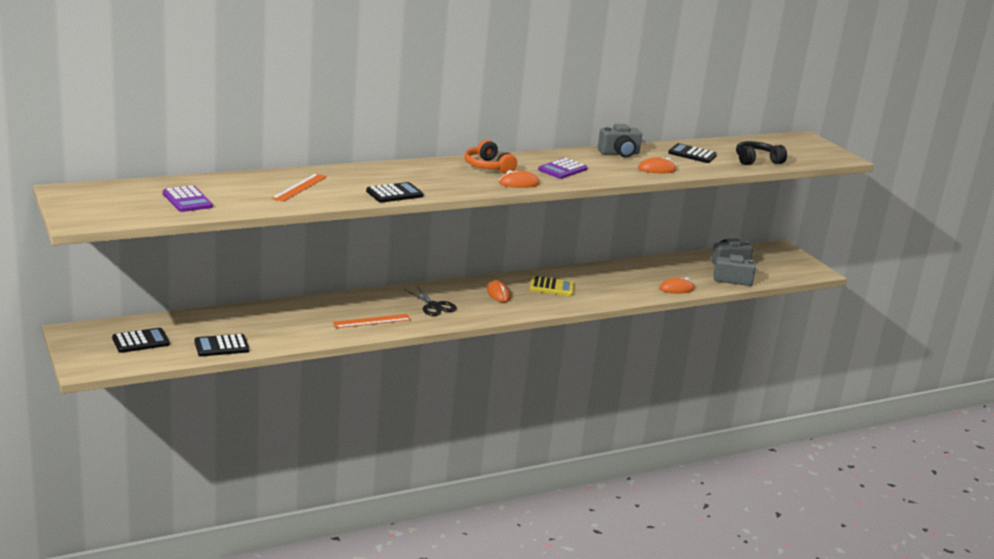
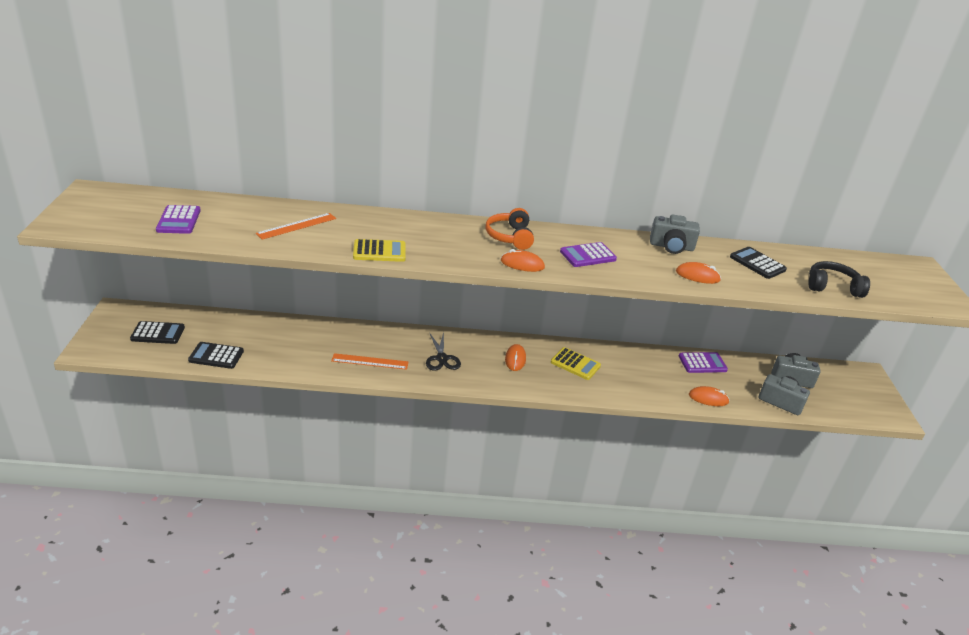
camera: 25 degrees right, 10 degrees up
(394, 194) = (379, 251): black calculator -> yellow calculator
(653, 266) = (702, 363): none -> purple calculator

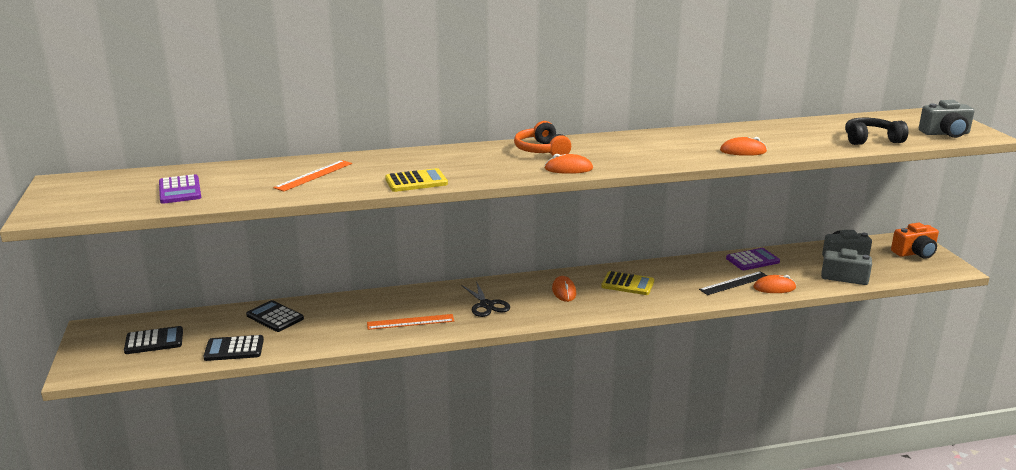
camera: 10 degrees left, 10 degrees down
(588, 255) = (628, 152): purple calculator -> none
(671, 247) = (703, 134): grey camera -> grey camera (945, 133)
(673, 385) = (734, 283): none -> black ruler
(757, 263) = (791, 134): black calculator -> black calculator (275, 317)
(863, 389) = (915, 253): none -> orange camera

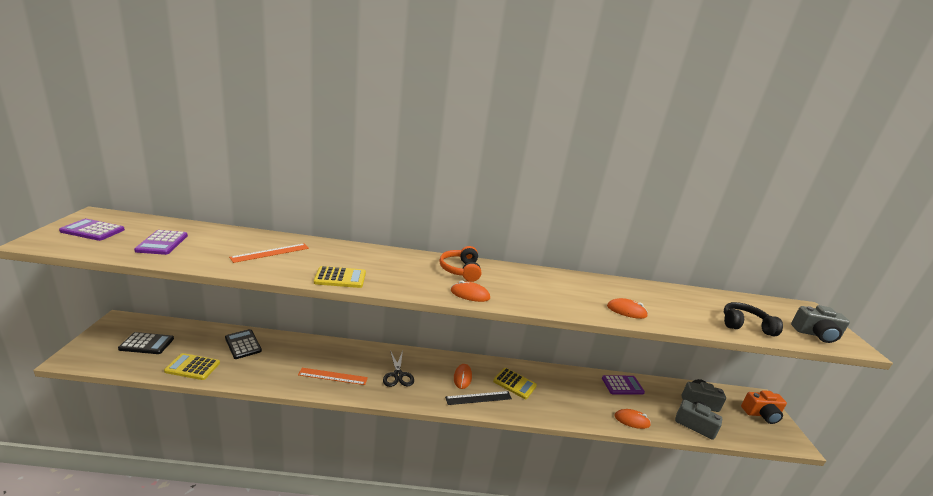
camera: 10 degrees right, 0 degrees up
(82, 195) = (93, 230): none -> purple calculator
(234, 349) = (192, 367): black calculator -> yellow calculator
(734, 283) = (600, 406): black ruler -> black ruler (478, 398)

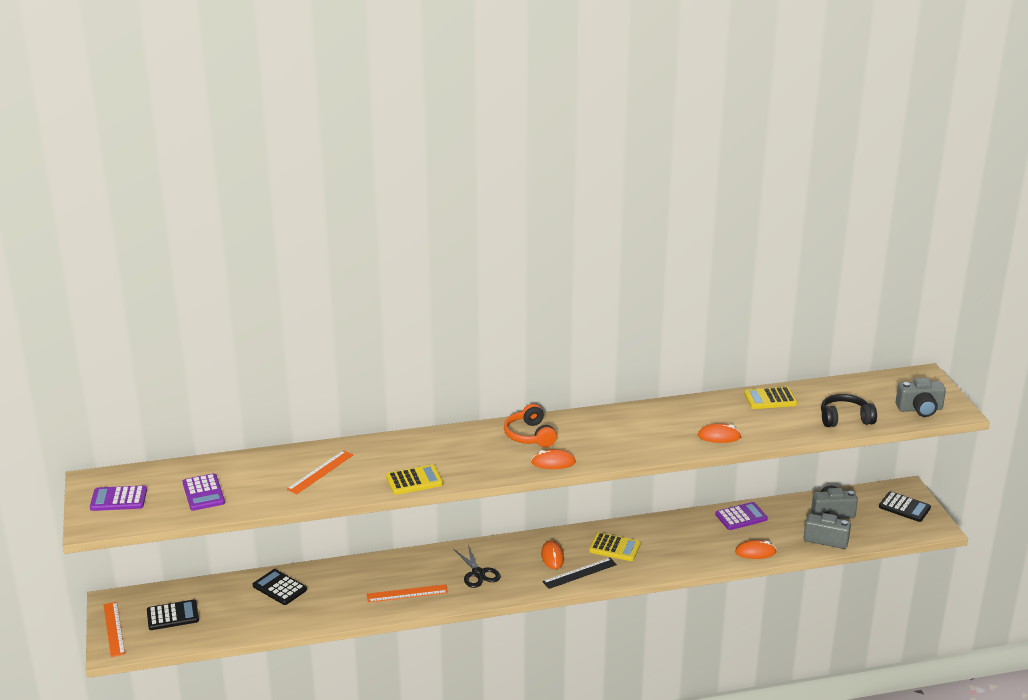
camera: 10 degrees left, 5 degrees up
(95, 342) = (114, 629): none -> orange ruler
(192, 367) = (248, 624): yellow calculator -> yellow calculator (770, 399)
(761, 414) = (904, 507): orange camera -> black calculator

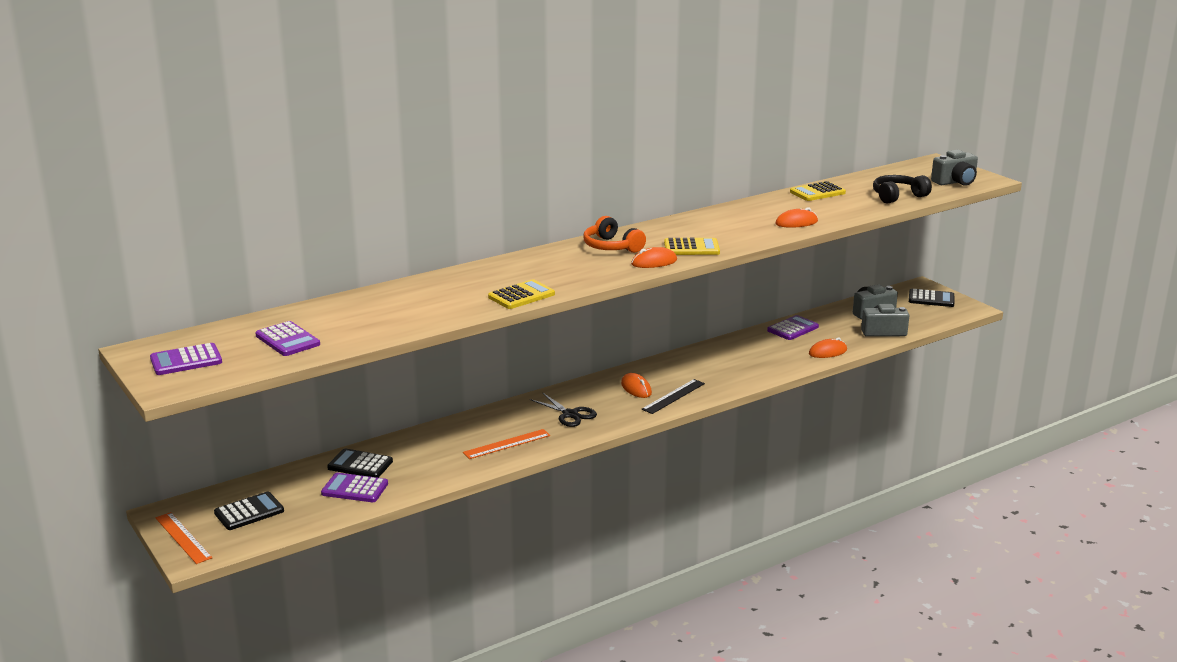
camera: 20 degrees left, 5 degrees down
(262, 612) = (355, 489): none -> purple calculator
(320, 472) = (410, 304): orange ruler -> none
(614, 548) = (692, 371): yellow calculator -> yellow calculator (691, 248)

